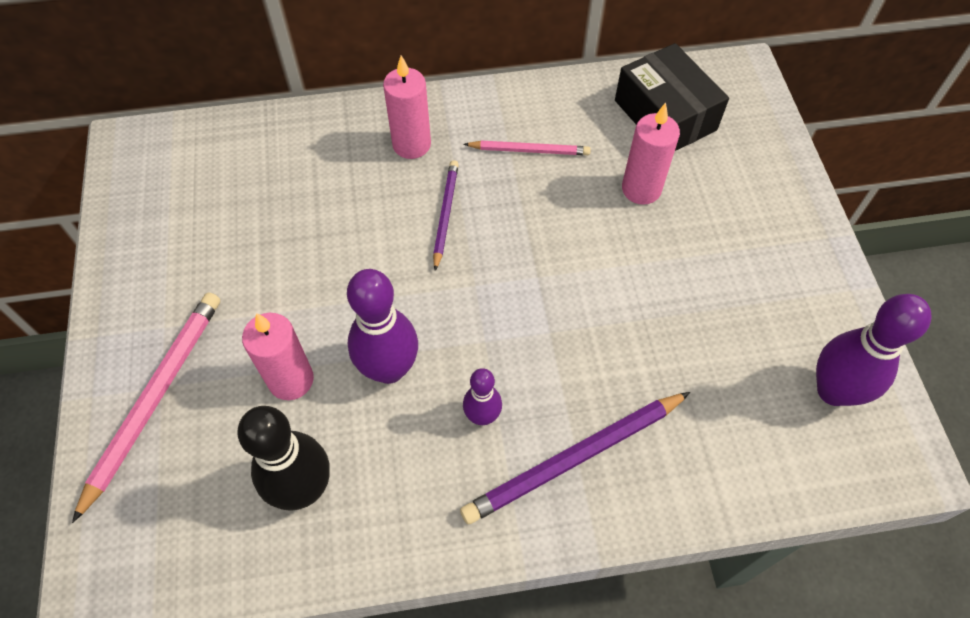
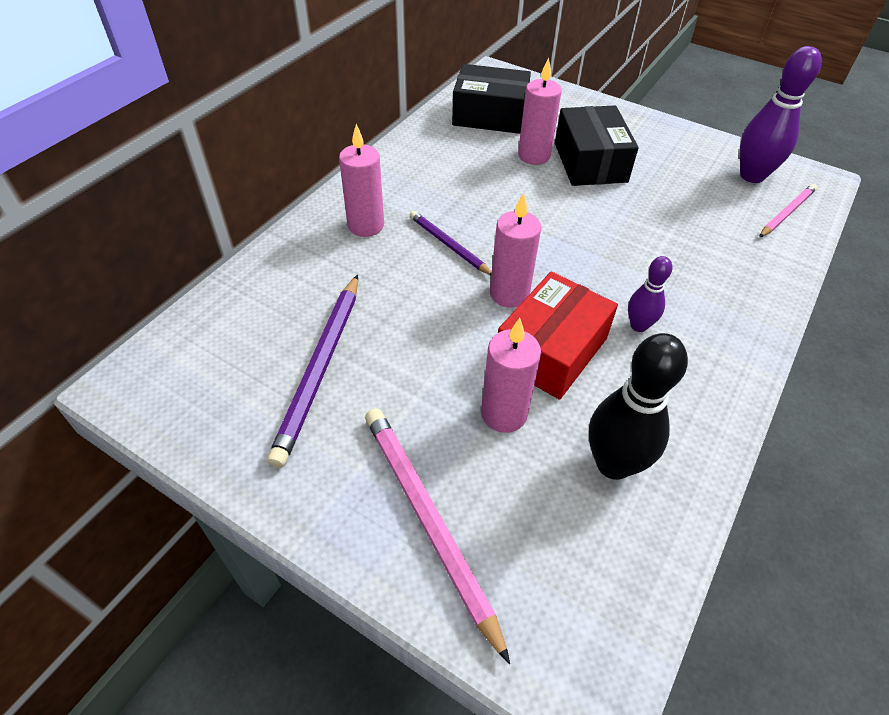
camera: 50 degrees left, 10 degrees down
(389, 369) = (551, 350): purple bowling pin -> red box
(428, 296) = (509, 294): none -> pink candle
(529, 150) = (444, 179): pink pencil -> pink pencil (786, 213)
(574, 458) = (711, 301): purple pencil -> purple pencil (320, 368)
(684, 238) = (590, 162): none -> black box

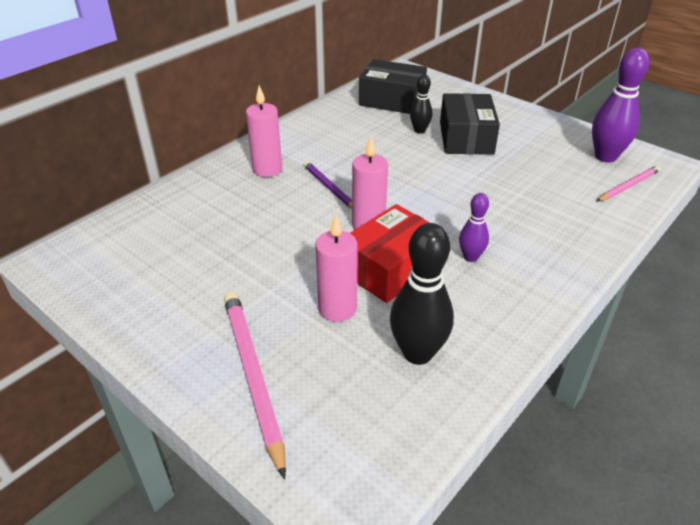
camera: 10 degrees right, 10 degrees down
(320, 368) = (201, 263): purple pencil -> none
(534, 156) = (419, 130): pink candle -> black bowling pin

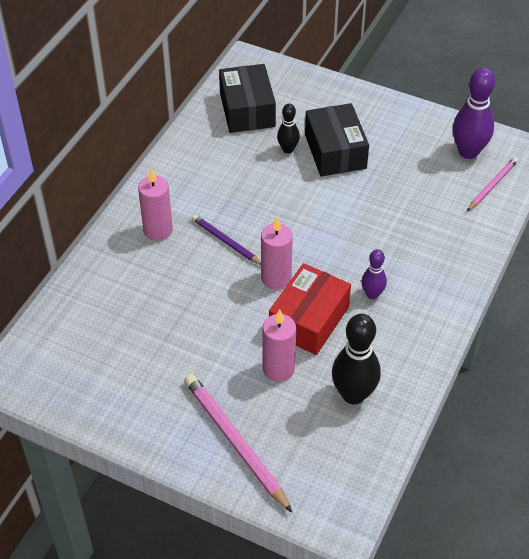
camera: 15 degrees left, 10 degrees up
(392, 100) = (247, 110): black box -> black box turned 75 degrees clockwise

